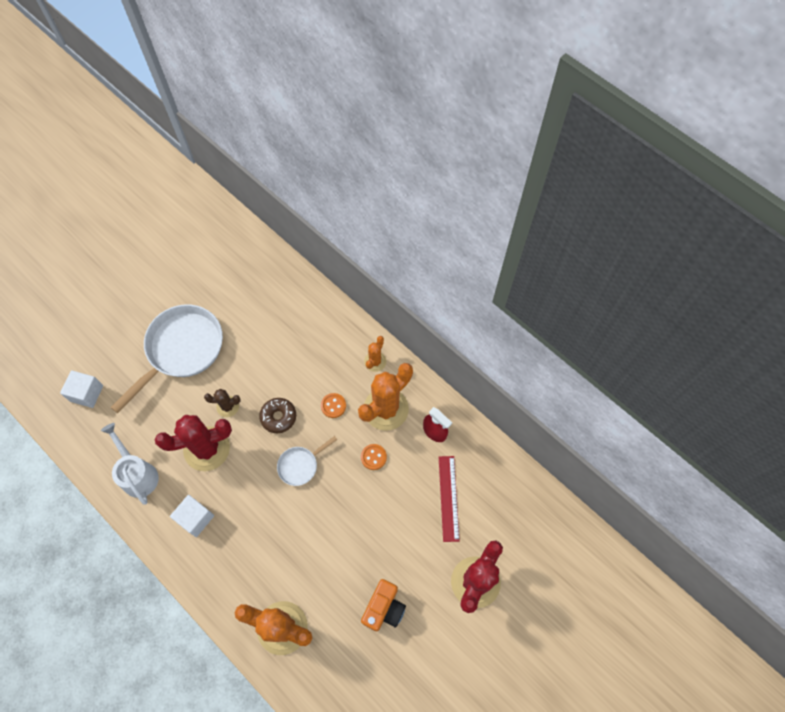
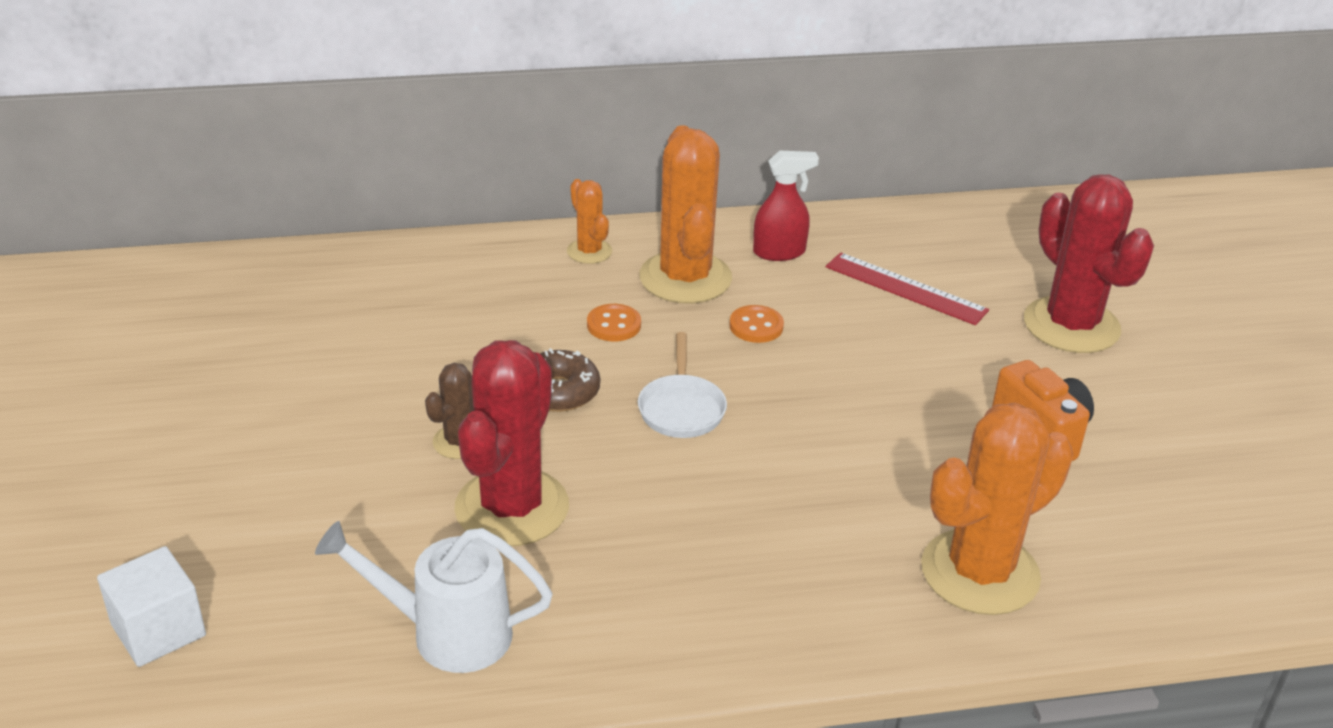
camera: 55 degrees left, 30 degrees down
(181, 350) = (262, 447): white pan -> none
(195, 518) = (641, 590): white cube -> none

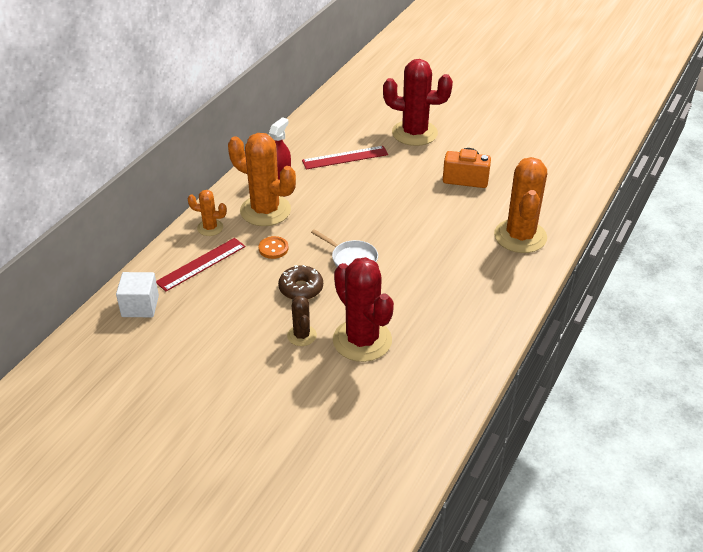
camera: 50 degrees left, 5 degrees up
(158, 630) = (329, 493): white cube -> white cube (140, 306)
(447, 633) = (419, 396): white watering can -> none
(508, 281) = (201, 264): none -> red ruler
(756, 326) = (322, 209): orange button -> none

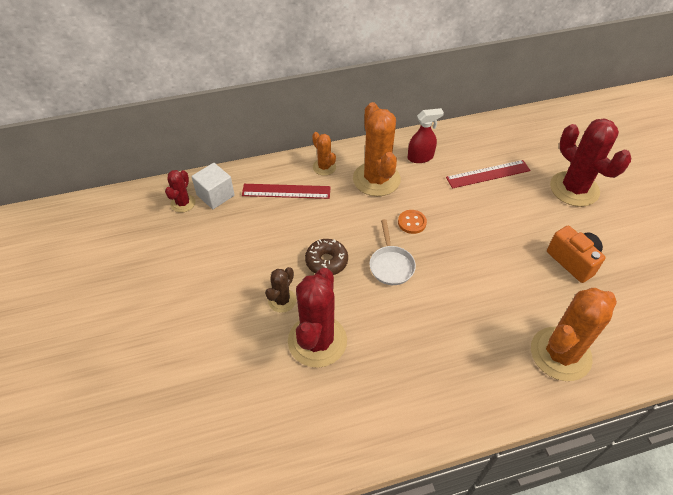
camera: 45 degrees right, 10 degrees up
(117, 331) = (183, 203): none -> red cactus
(273, 248) = (346, 214): orange button -> orange button (412, 222)
(345, 157) = (488, 174): red ruler -> red ruler turned 45 degrees counterclockwise

